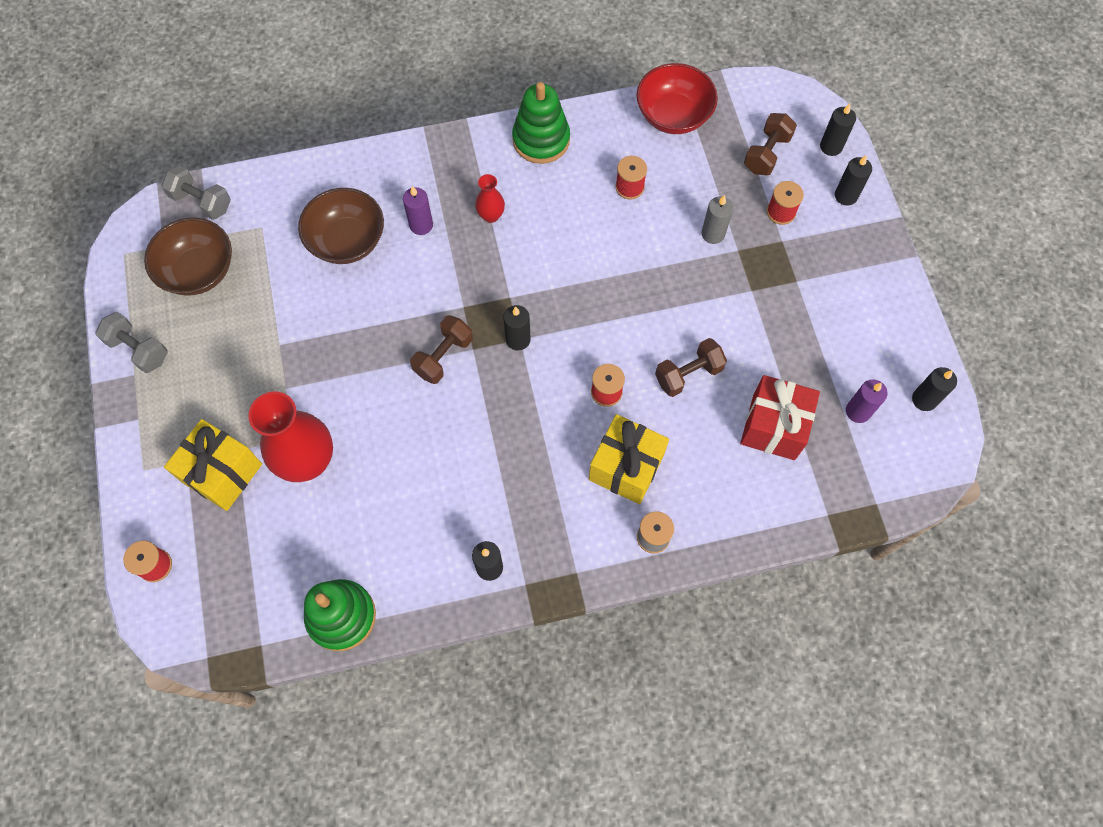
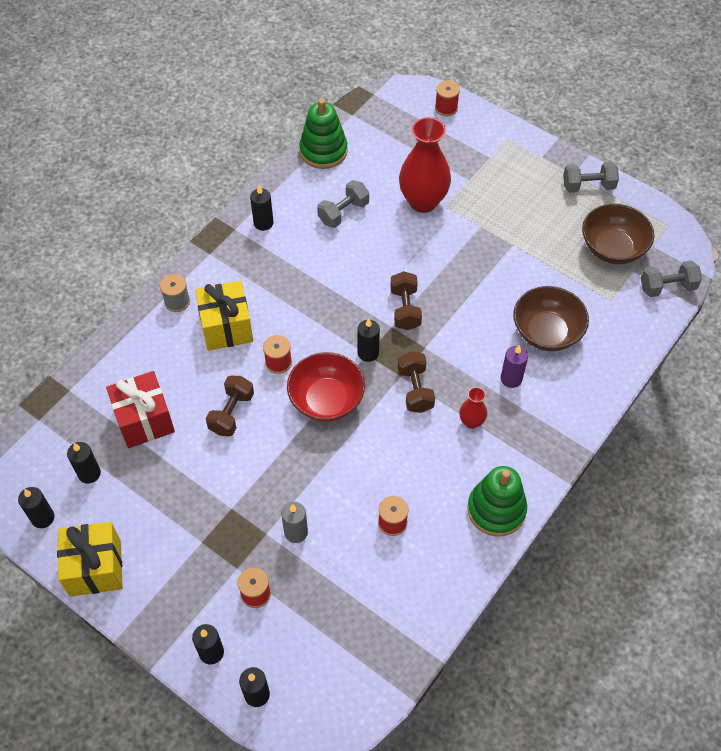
camera: 140 degrees right, 10 degrees down
(222, 473) = (463, 165): yellow gift -> yellow gift (95, 568)
(397, 513) = (343, 212): none -> grey dumbbell
(673, 115) = (414, 617): red bowl -> red bowl (326, 400)
(766, 154) = (307, 641): brown dumbbell -> brown dumbbell (415, 389)
(858, 411) = (89, 473): purple candle -> black candle

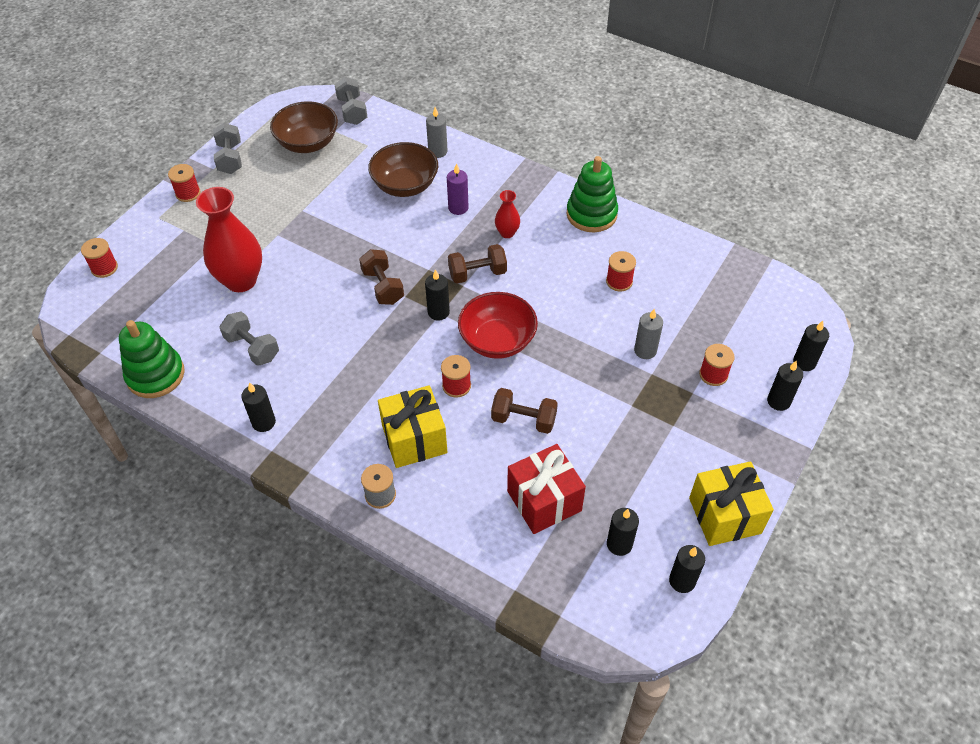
camera: 95 degrees left, 5 degrees down
(405, 309) = (383, 287): brown dumbbell -> brown dumbbell turned 75 degrees clockwise
(538, 157) = (188, 193): none -> red spool
(601, 365) = (438, 151): none -> grey candle

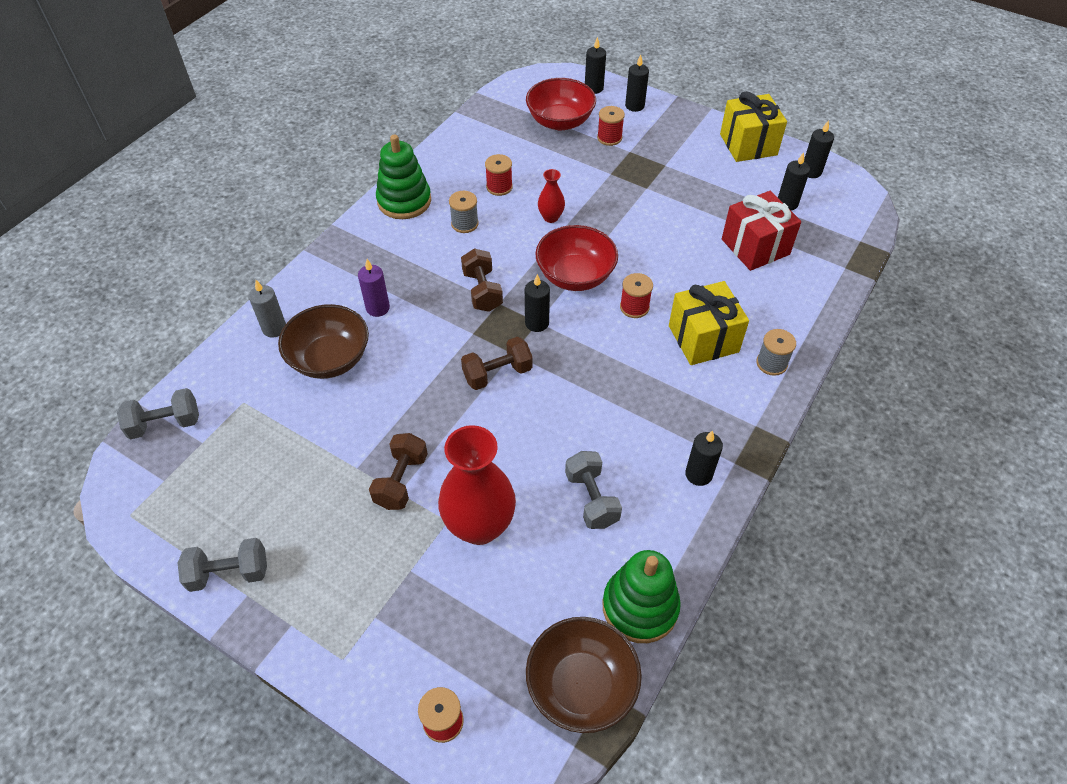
camera: 90 degrees left, 0 degrees up
(188, 193) = (296, 623): red spool -> none
(252, 348) = (591, 499): grey dumbbell -> grey dumbbell turned 60 degrees counterclockwise
(308, 143) = (220, 473): brown bowl -> brown bowl (581, 686)
(507, 233) = (423, 266): red vase -> red vase (551, 217)
(523, 419) = (670, 258): brown dumbbell -> brown dumbbell (401, 481)
(564, 258) = (465, 223): none -> grey spool
(645, 350) = (584, 175): grey candle -> none
(734, 330) = (560, 121): none -> red bowl

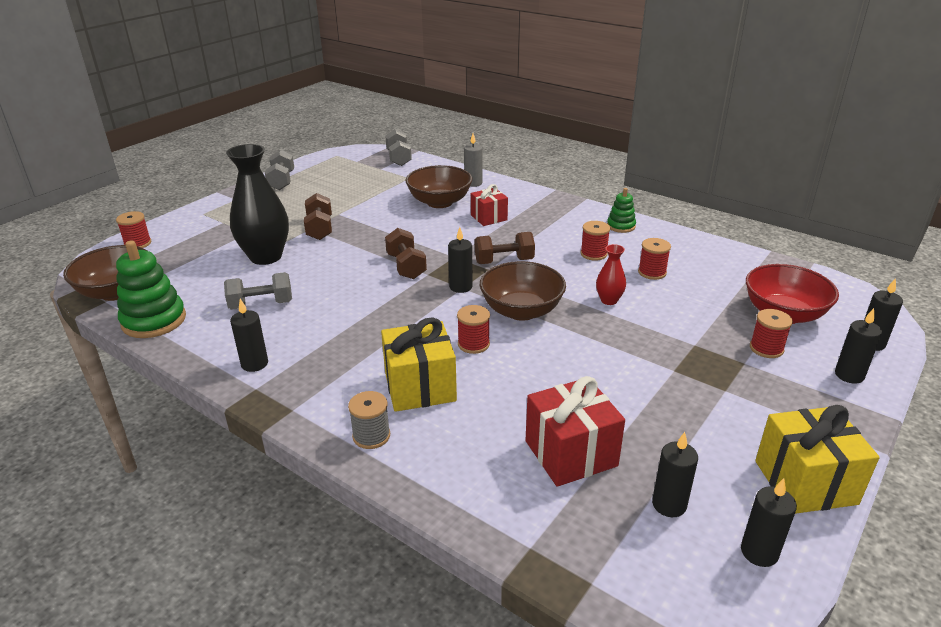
camera: 95 degrees right, 20 degrees down
(378, 308) = (489, 217): purple candle -> red gift
(401, 481) = (320, 229): brown dumbbell -> brown dumbbell turned 60 degrees clockwise
(404, 201) = (621, 226): green stacking toy -> green stacking toy, size x0.56
(465, 223) = (593, 254): grey spool -> red spool
(479, 526) = (266, 257): red vase -> black vase
(575, 276) = (521, 311): red bowl -> brown bowl

